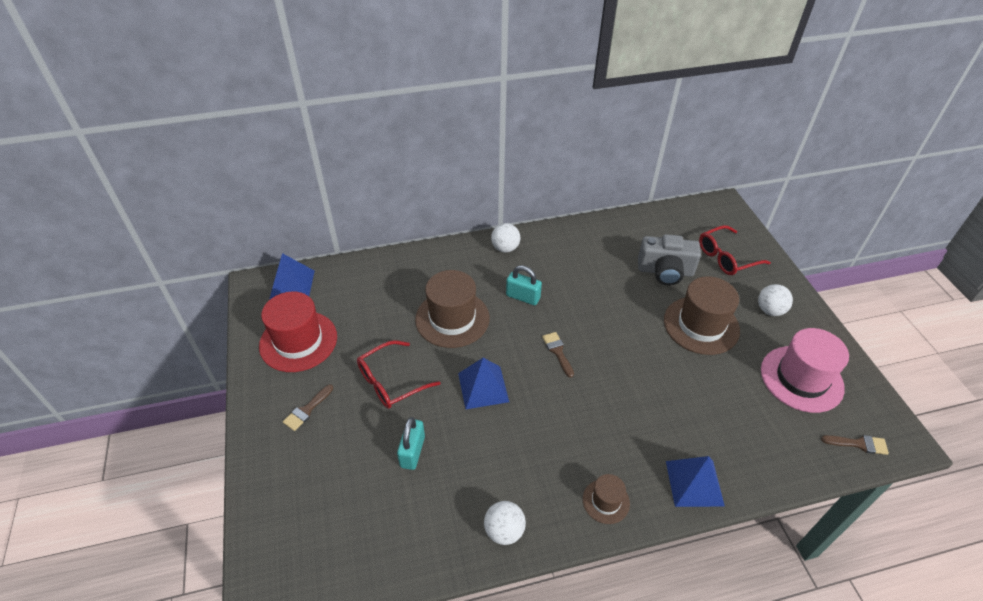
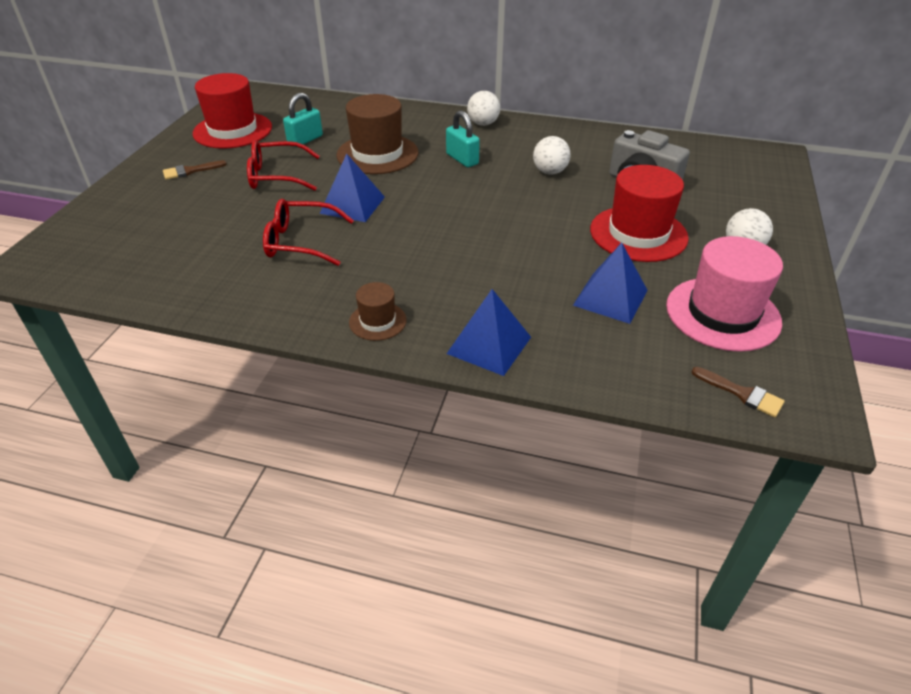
camera: 30 degrees right, 5 degrees down
(292, 284) = (268, 97): blue pyramid -> blue pyramid (610, 297)
(412, 451) = (241, 224): turquoise padlock -> turquoise padlock (305, 140)
(504, 531) = (257, 302): white ball -> white ball (550, 172)
(557, 352) = (453, 204): brown brush -> none
(701, 325) = (638, 234): brown hat -> red hat
(726, 257) = (731, 193): red glasses -> red glasses (300, 242)

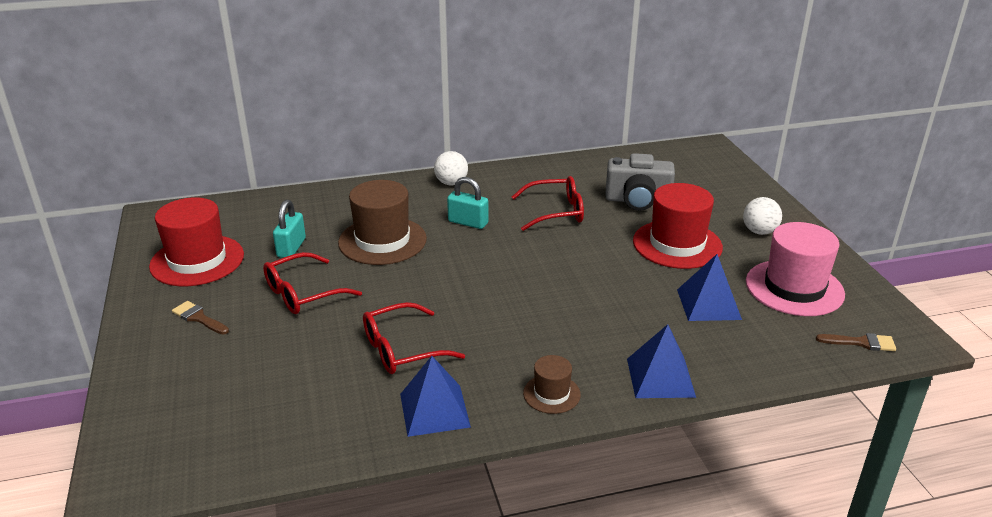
camera: 30 degrees left, 10 degrees down
(190, 171) = (199, 318): brown brush -> brown brush turned 90 degrees clockwise
(352, 205) = (412, 297): blue pyramid -> blue pyramid (434, 410)
(550, 172) = (556, 212): white ball -> red glasses

